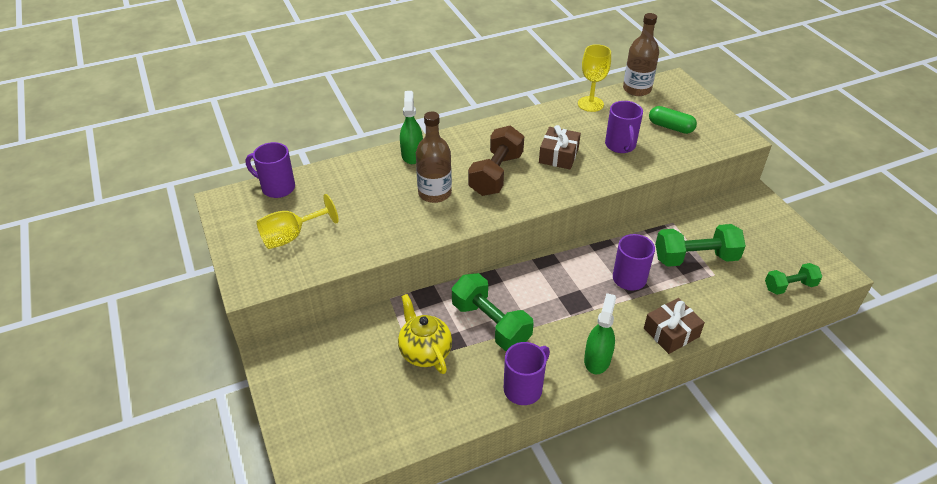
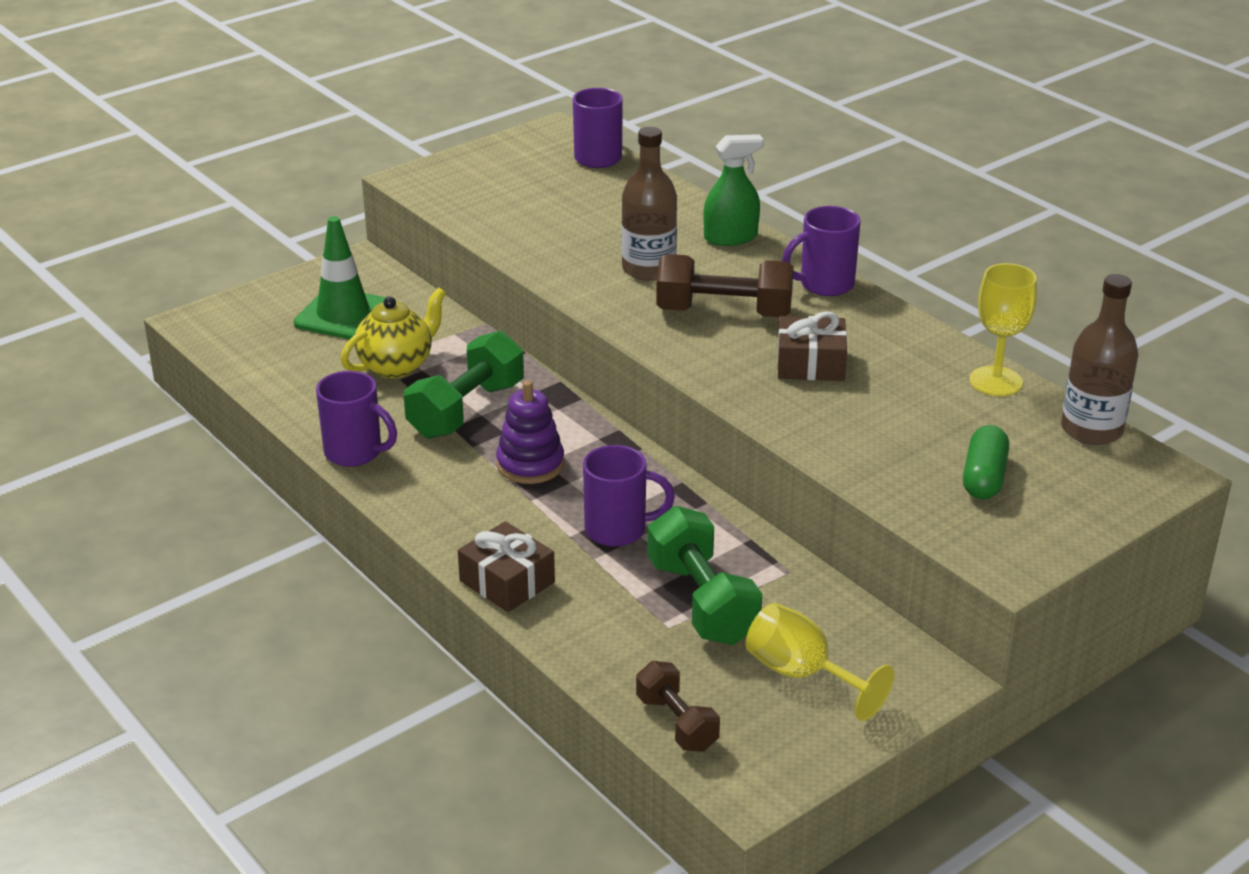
camera: 75 degrees right, 10 degrees down
(291, 236) = (507, 186): yellow goblet -> yellow goblet (802, 674)
(344, 374) = (343, 315): none -> green traffic cone
(558, 303) = (530, 464): none -> purple stacking toy
(597, 359) = (427, 511): green spray bottle -> none
(620, 146) = (881, 424): purple mug -> purple mug (824, 285)
(789, 286) = (676, 723): green dumbbell -> brown dumbbell

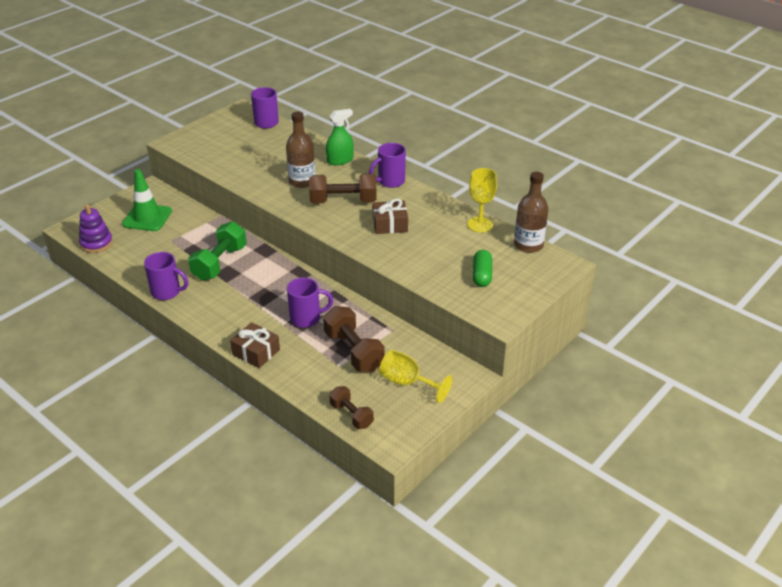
camera: 10 degrees left, 5 degrees up
(396, 366) = (180, 243): yellow teapot -> none
(530, 464) = (257, 289): purple stacking toy -> purple stacking toy (96, 243)
(702, 602) = (354, 351): green dumbbell -> brown dumbbell

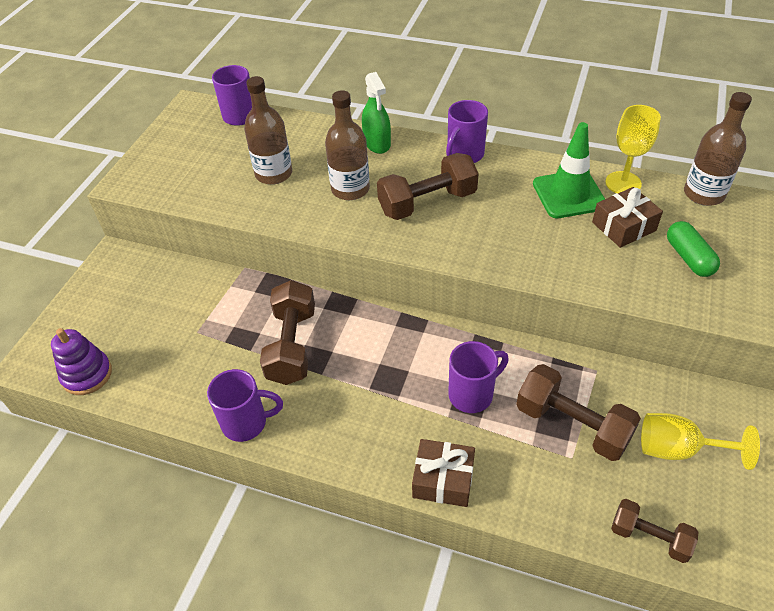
camera: 20 degrees left, 10 degrees up
(147, 218) = (140, 306): green traffic cone -> green traffic cone (569, 194)
(220, 263) = (292, 345): green dumbbell -> brown dumbbell
(262, 161) = (273, 174): none -> brown bottle
(340, 160) = (377, 143): green spray bottle -> green spray bottle turned 120 degrees clockwise
(390, 224) = (514, 218): brown gift -> brown gift (623, 226)

